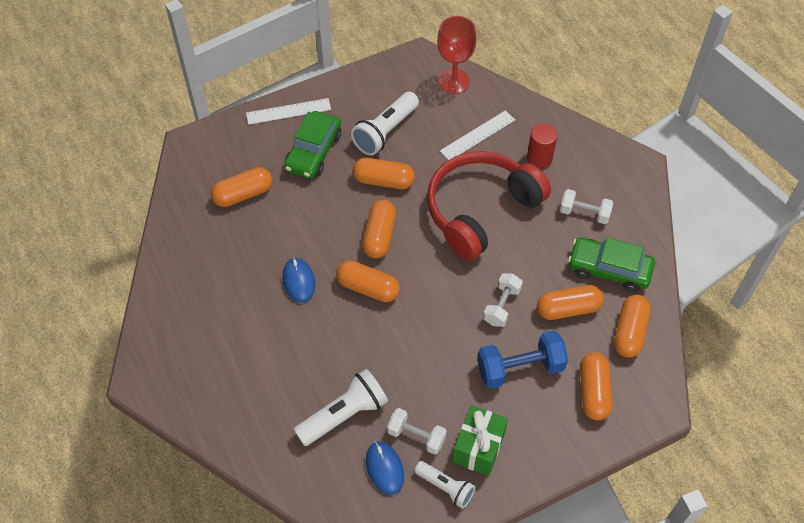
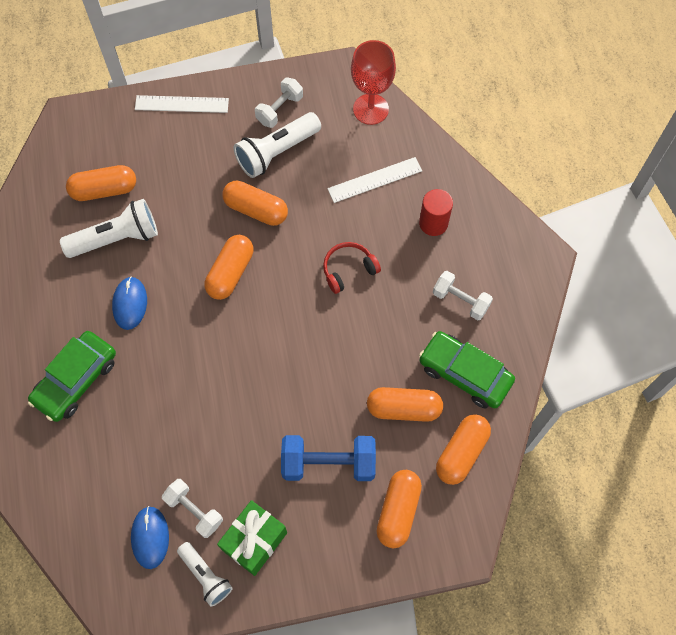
camera: 15 degrees right, 10 degrees up
(313, 152) = (193, 158): green car -> green car (76, 380)
(344, 415) = (128, 466): white flashlight -> white flashlight (116, 238)
(368, 288) = (199, 330): orange capsule -> none
(481, 211) = (348, 270): red headphones -> red headphones, size x0.42
(502, 306) = (333, 386): white dumbbell -> white dumbbell (280, 109)

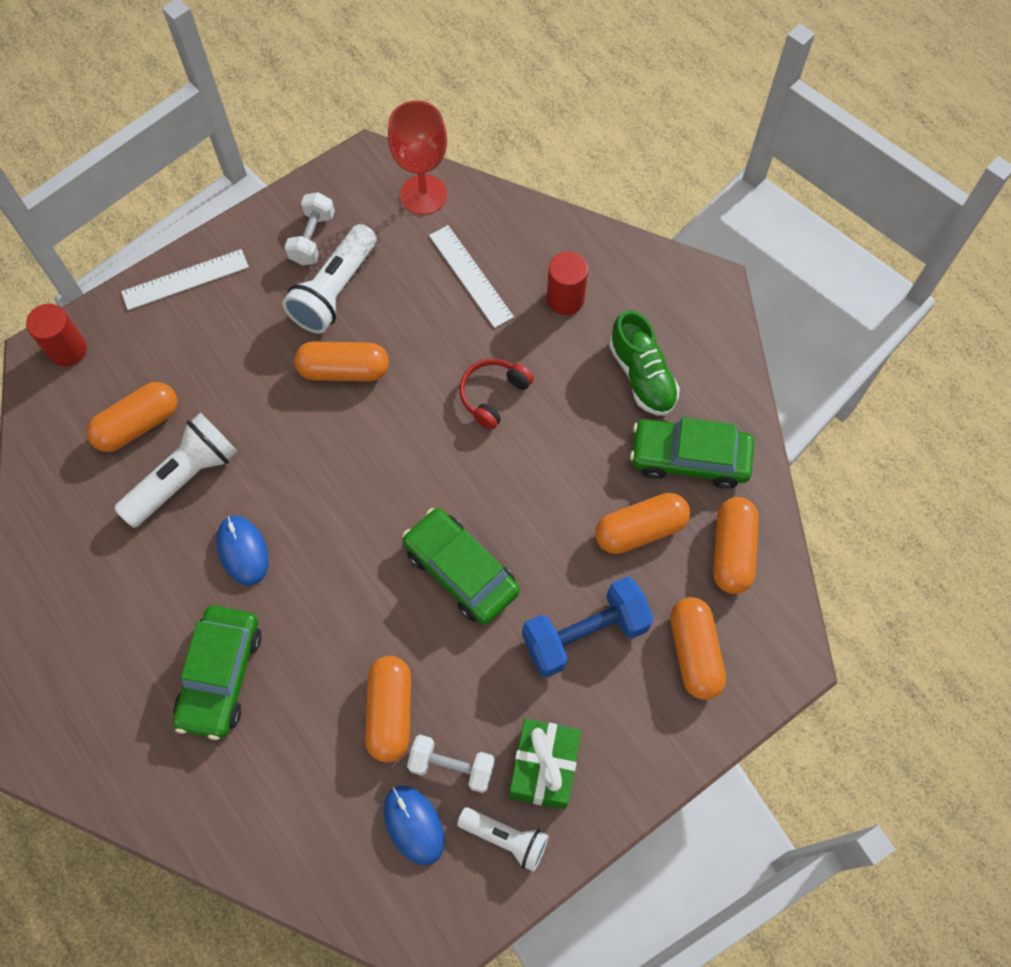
camera: 25 degrees left, 0 degrees up
(84, 121) = (67, 350): none -> red cylinder
(230, 273) = (351, 459): orange capsule -> orange capsule (390, 712)
(266, 381) = (461, 571): none -> green car
(375, 179) = (470, 276): white ruler -> white ruler turned 75 degrees counterclockwise
(460, 300) = (642, 376): white dumbbell -> green shoe

